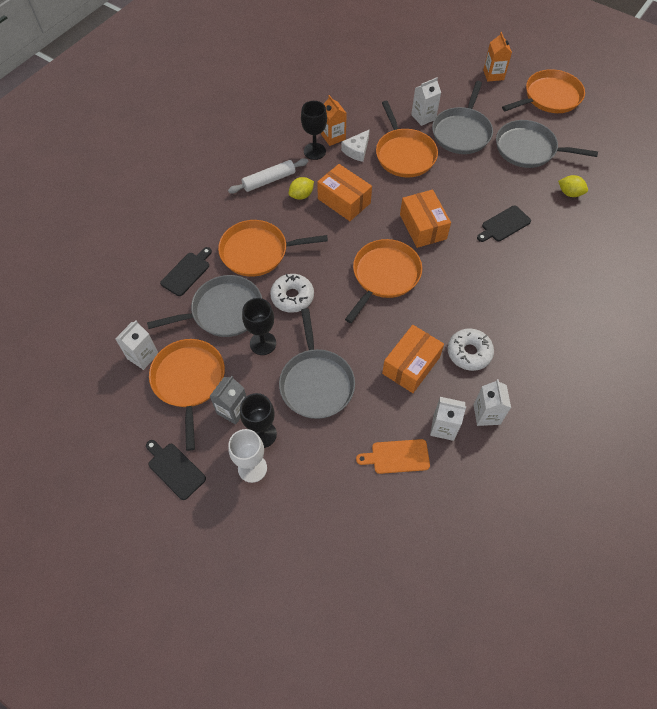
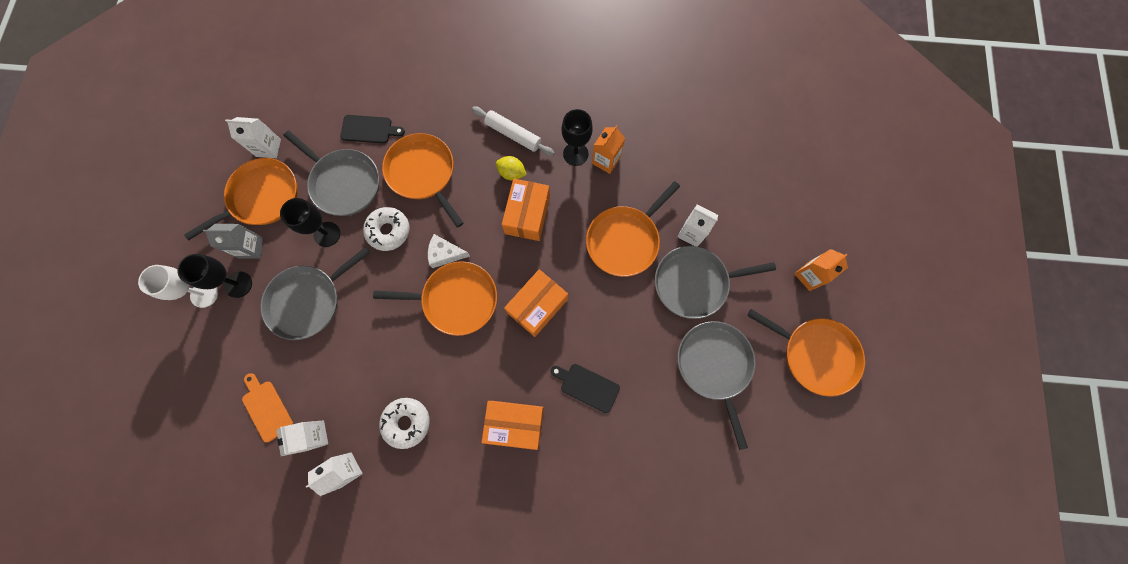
camera: 60 degrees right, 15 degrees up
(175, 469) = (178, 236): black cutting board -> none
(357, 150) = (601, 192): white cheese -> white cheese (445, 254)
(411, 365) = (366, 374): orange box -> orange box (515, 423)
(569, 193) = (674, 439): yellow lemon -> none

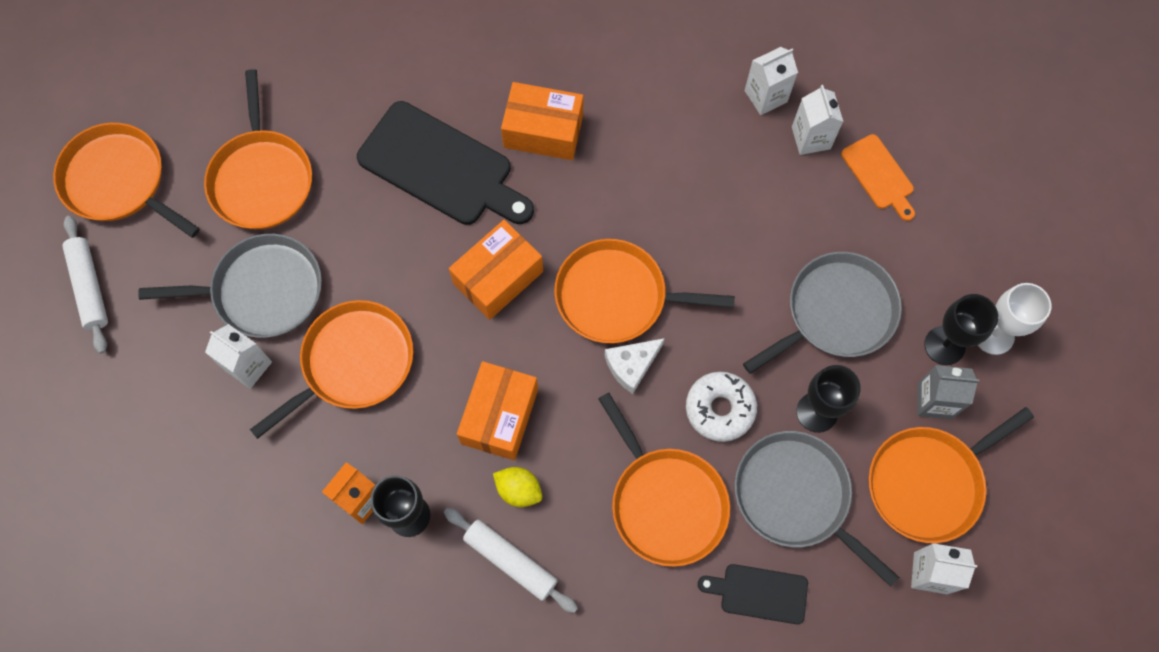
camera: 175 degrees left, 5 degrees down
(407, 422) = (688, 143): white donut -> none
(445, 254) = (631, 365): white cheese -> white cheese turned 135 degrees clockwise
(587, 386) = (441, 167): black cutting board -> black cutting board, size x1.92
(714, 366) = (262, 178): grey pan -> orange pan
(809, 275) = (89, 287): orange carton -> white rolling pin

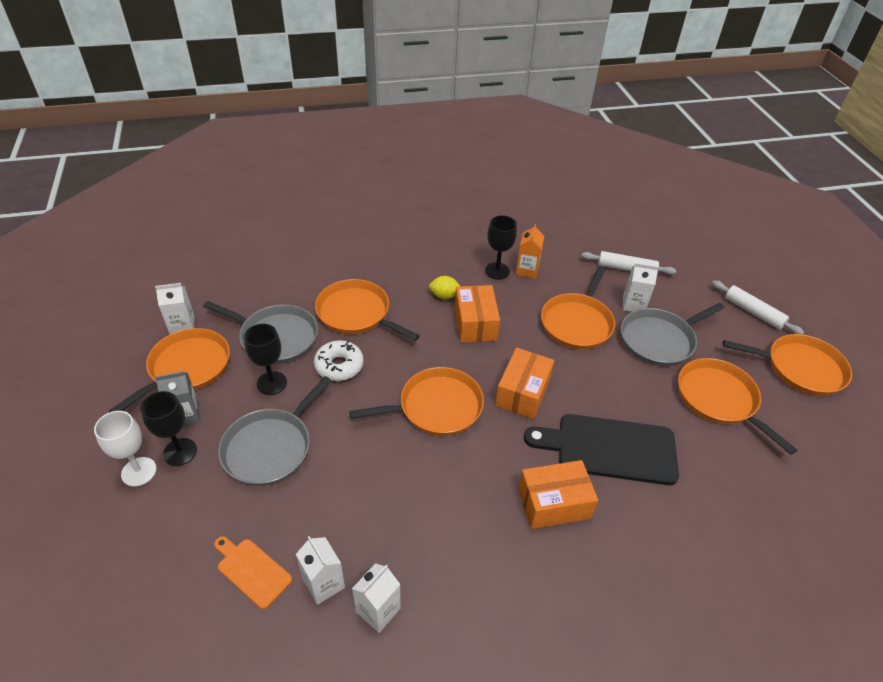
camera: 155 degrees right, 25 degrees down
(510, 561) = (432, 268): white rolling pin -> white rolling pin (626, 268)
(631, 365) = (407, 371): white cheese -> none
(759, 593) = (287, 291): black cutting board -> none

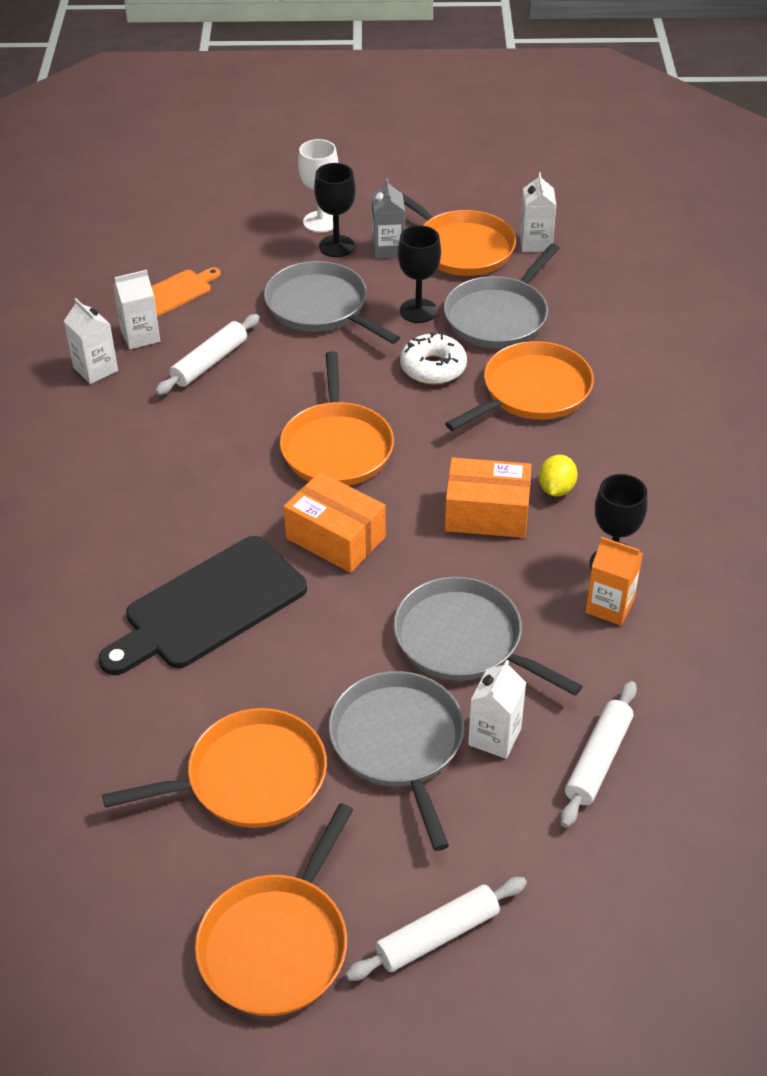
camera: 105 degrees right, 0 degrees up
(354, 514) = (209, 362): none -> white rolling pin
(553, 503) = (153, 527): orange box -> none
(577, 322) = (464, 640): orange pan -> grey pan
(610, 448) = (209, 607): black cutting board -> black cutting board turned 150 degrees counterclockwise

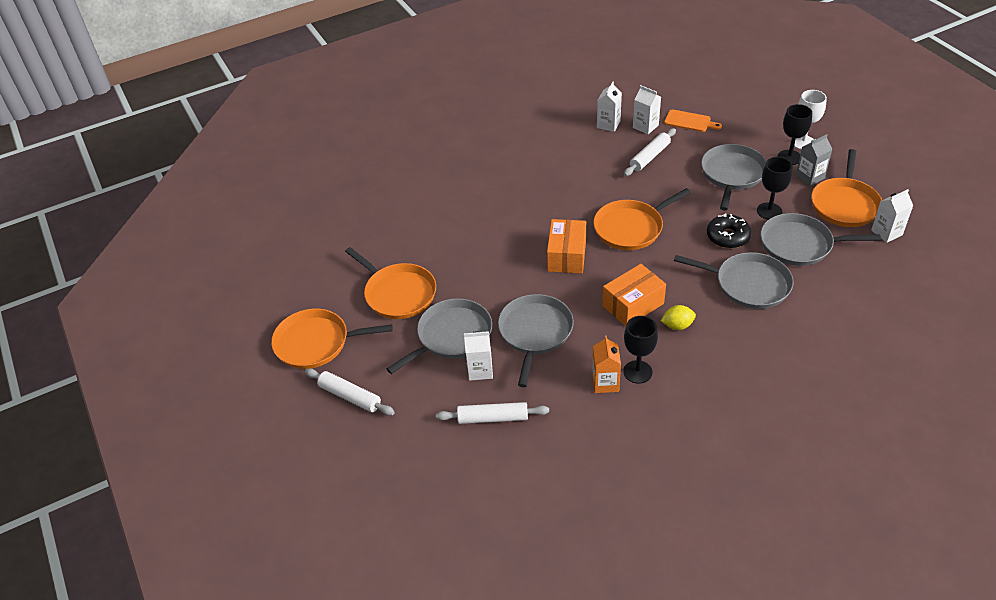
camera: 65 degrees right, 0 degrees up
(209, 362) = (650, 157): white rolling pin -> white rolling pin turned 60 degrees counterclockwise
(209, 607) = (488, 234): black cutting board -> none
(433, 367) = (728, 237): white donut -> black donut
(487, 513) = (633, 305): orange box -> orange box turned 75 degrees clockwise
(532, 391) = (748, 284): orange pan -> grey pan

